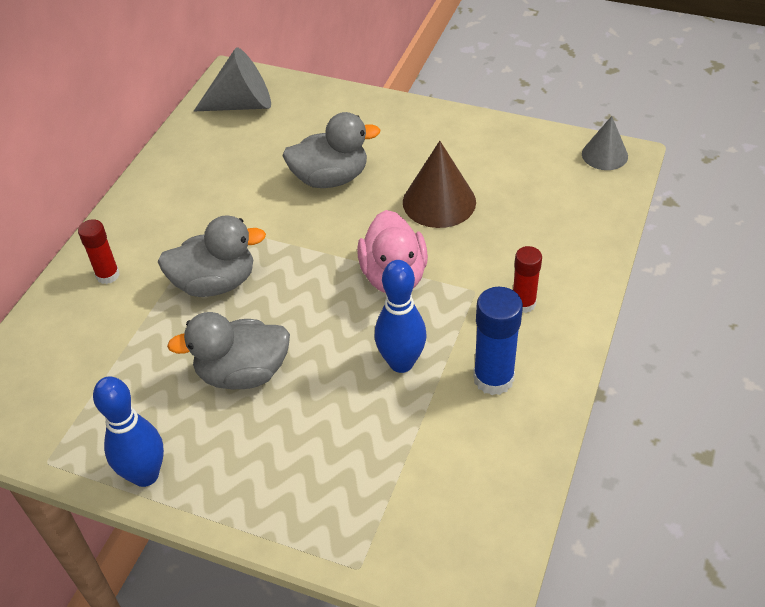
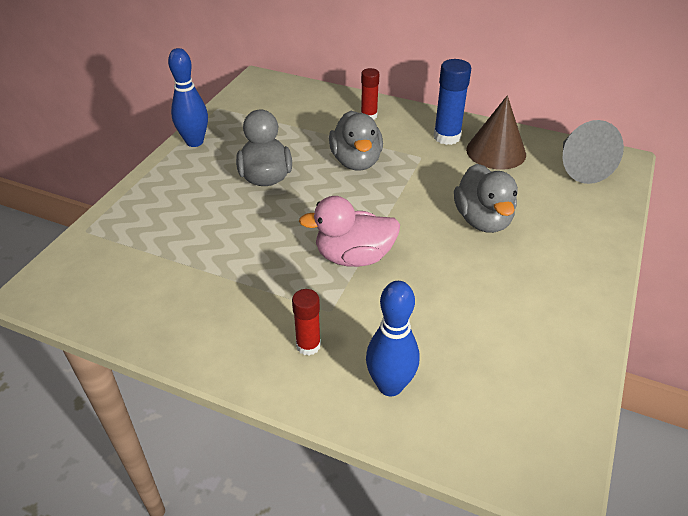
camera: 90 degrees right, 5 degrees down
(401, 363) = (255, 257): blue bowling pin -> blue bowling pin (390, 386)
(439, 202) = (454, 293): brown cone -> brown cone (496, 151)
(493, 378) = (223, 314): blue glue stick -> blue glue stick (447, 137)
(604, 155) = (555, 460): grey cone -> none

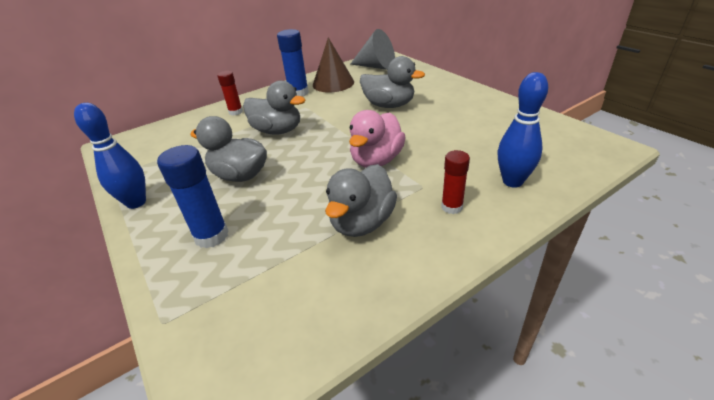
camera: 55 degrees left, 5 degrees down
(179, 205) = (211, 236): none -> blue glue stick
(245, 287) = (362, 222): none -> grey duck

